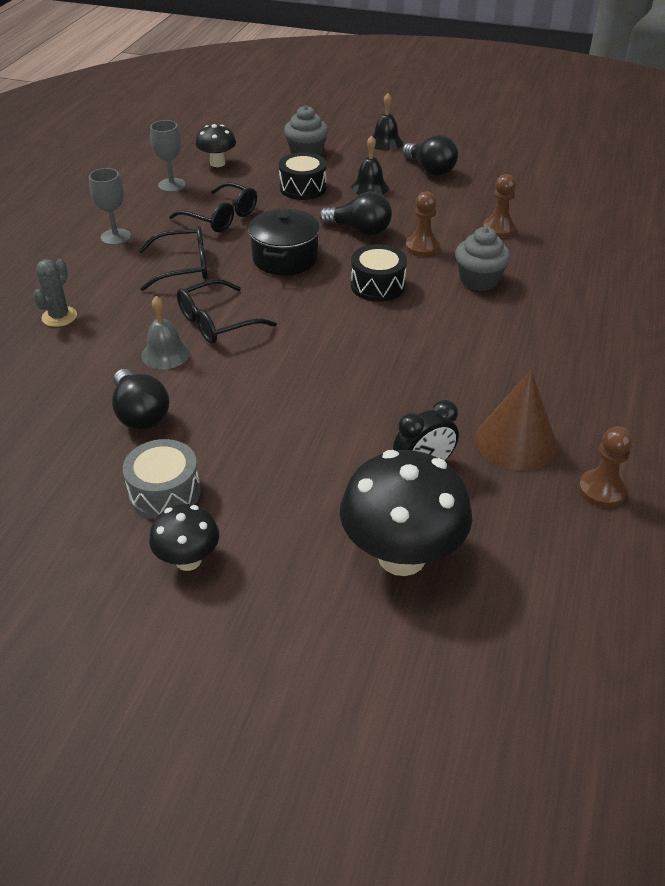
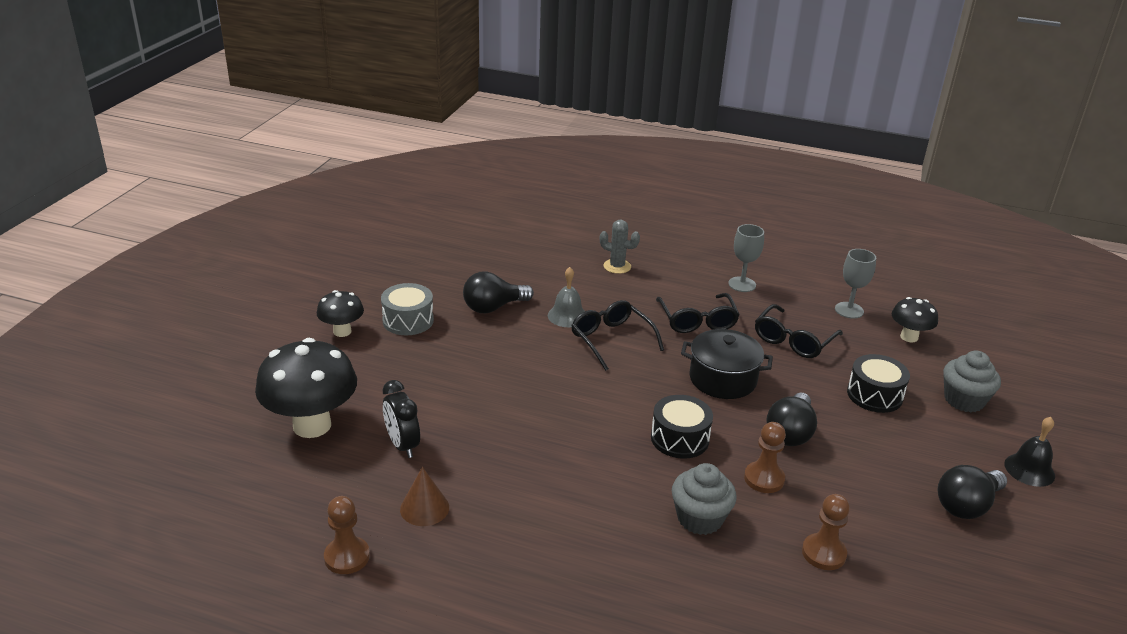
camera: 90 degrees right, 10 degrees down
(370, 187) = (895, 447): black bell -> none
(516, 441) = (424, 508): brown cone -> brown cone, size x0.63

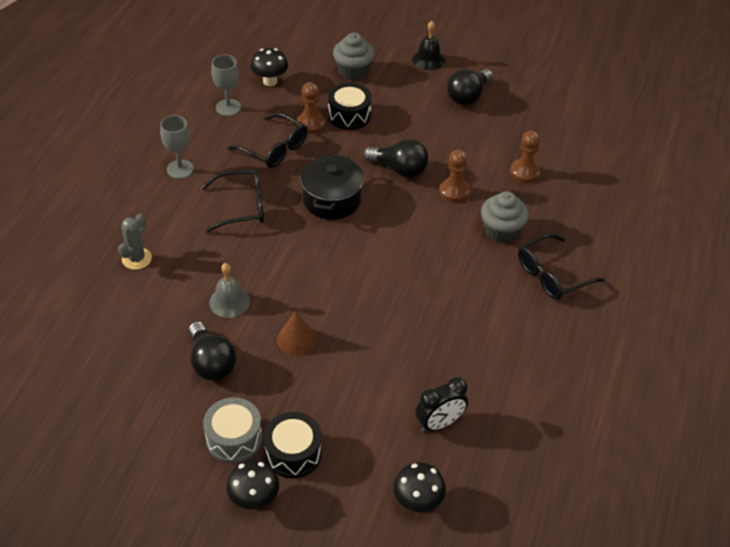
camera: 90 degrees left, 15 degrees up
(312, 425) = (417, 502): black mushroom -> black mushroom, size x0.54
(347, 557) = (579, 449): brown pawn -> brown pawn (311, 124)
(424, 508) = (516, 400): brown cone -> brown cone (296, 339)
(611, 340) = (272, 269): black glasses -> black glasses (552, 275)
(679, 438) = (412, 234): black drum -> black drum (293, 453)
(966, 505) = (468, 96): black light bulb -> black light bulb turned 75 degrees clockwise

